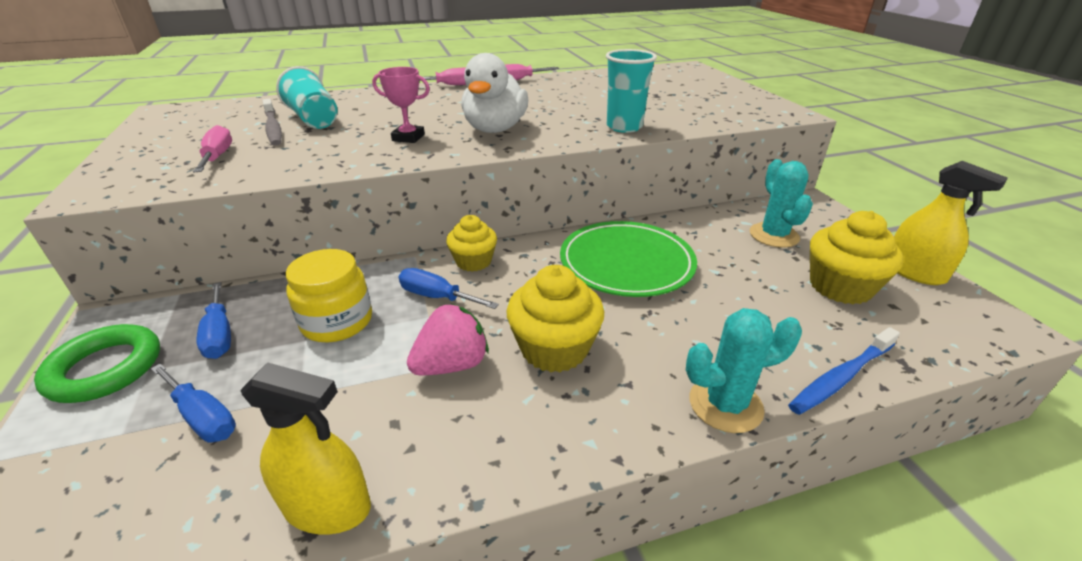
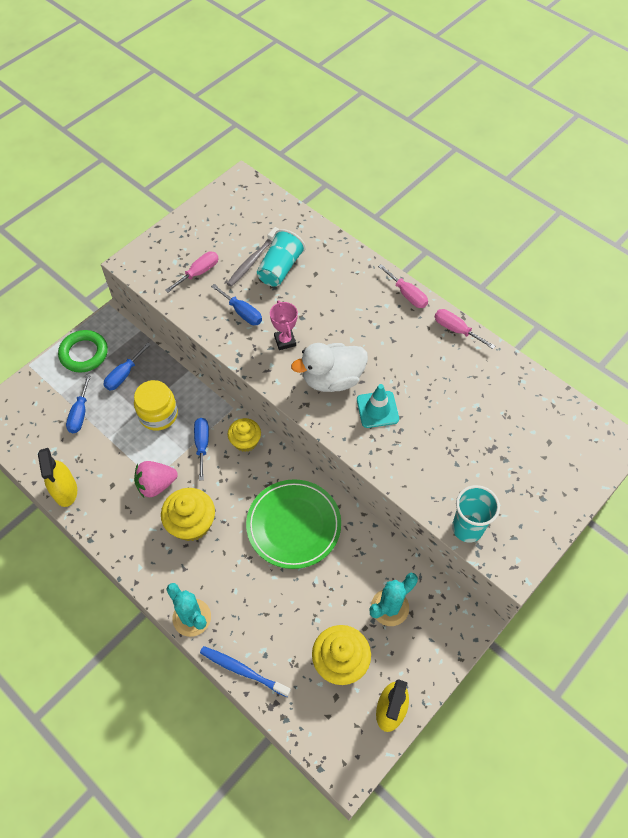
camera: 60 degrees right, 25 degrees up
(327, 148) = (242, 312): none -> blue screwdriver
(452, 365) = (156, 485): pink strawberry -> pink strawberry turned 135 degrees clockwise
(561, 120) = (377, 409): none -> turquoise traffic cone
(624, 127) = (391, 456): turquoise cup -> turquoise cup (467, 528)

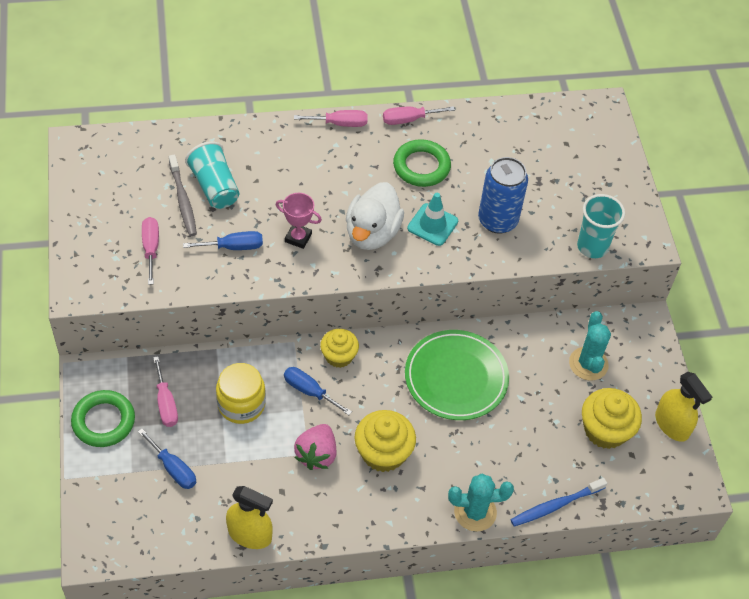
camera: 55 degrees left, 5 degrees down
(124, 375) = (166, 403): blue screwdriver -> pink screwdriver
(422, 366) = (421, 166): none -> green ring
(424, 447) = (497, 220): none -> blue can

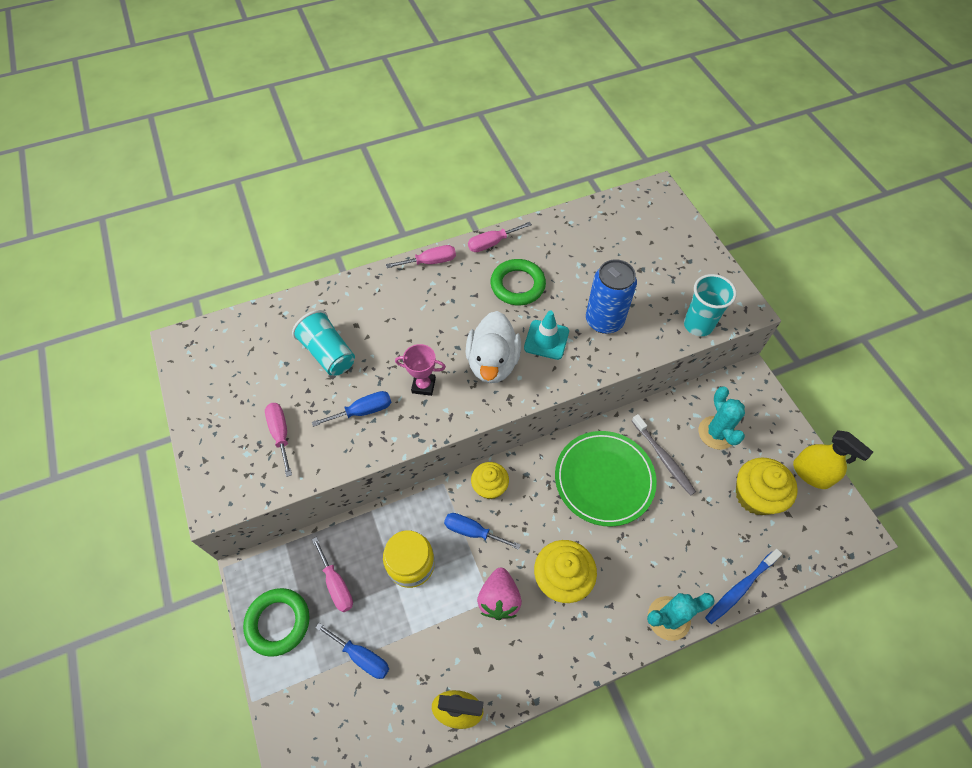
camera: 10 degrees left, 5 degrees up
(183, 200) = (301, 375): grey toothbrush -> grey toothbrush (663, 458)

